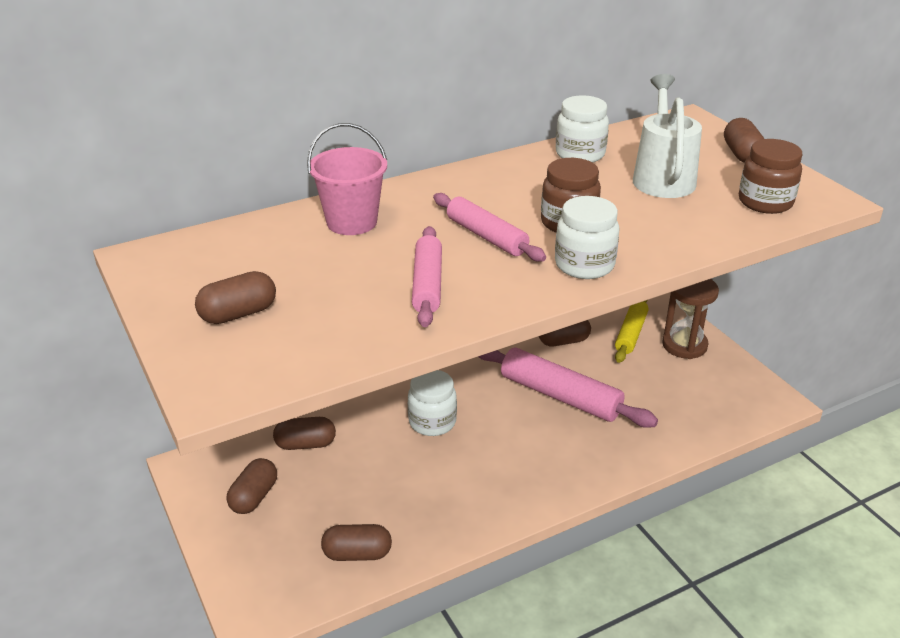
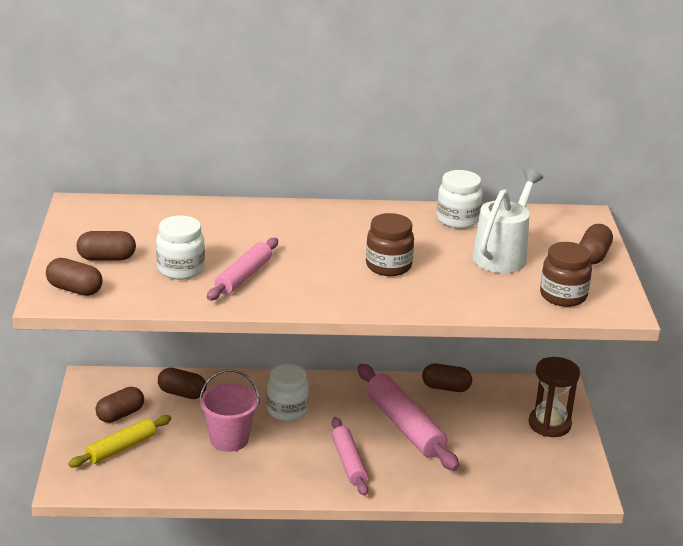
camera: 25 degrees right, 5 degrees down
(351, 222) = (234, 221): pink bucket -> pink bucket (229, 439)
(357, 554) = (162, 475): brown capsule -> brown capsule (75, 289)
(486, 236) = (318, 258): pink rolling pin -> pink rolling pin (349, 462)
(584, 265) = (366, 297): white jar -> white jar (180, 269)
(631, 334) = (510, 400): yellow rolling pin -> yellow rolling pin (121, 448)

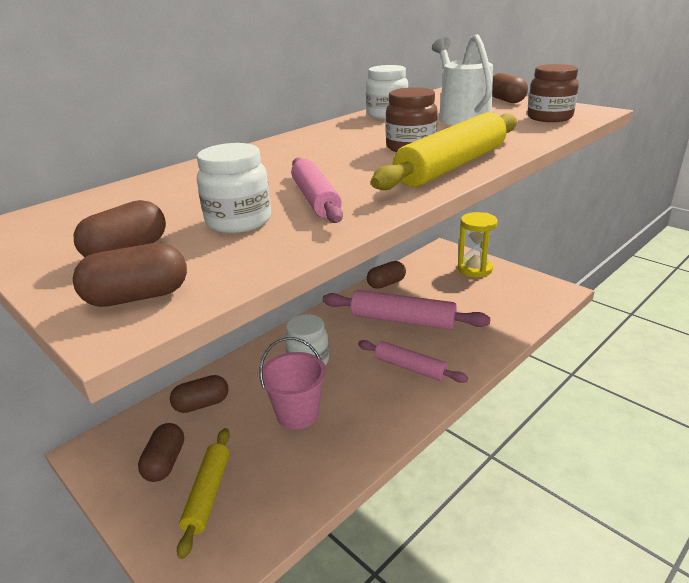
camera: 40 degrees left, 0 degrees up
(371, 298) = (452, 166): none -> yellow rolling pin
(549, 424) = (474, 269): brown hourglass -> yellow hourglass

